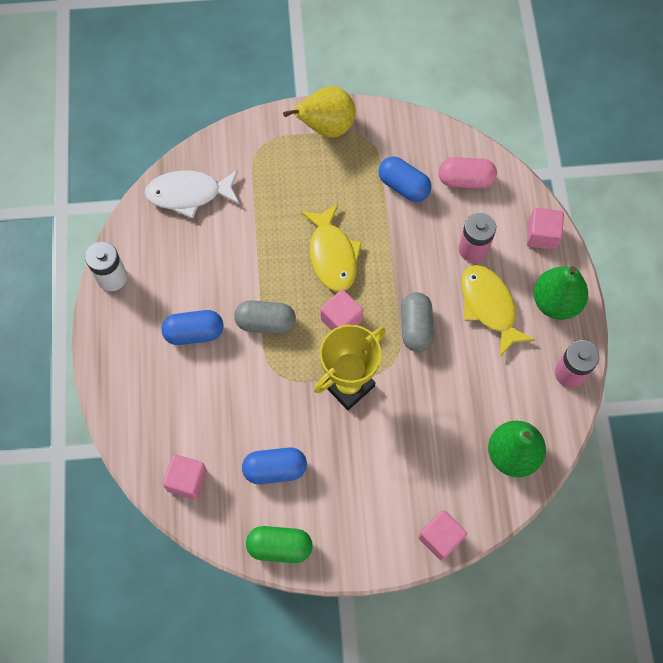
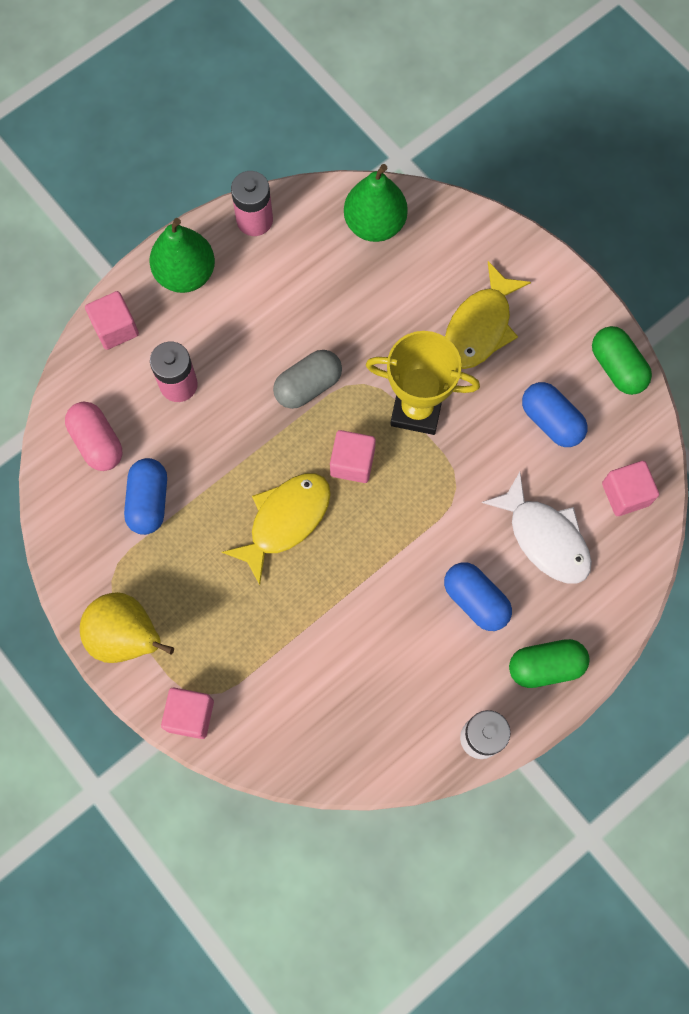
camera: 125 degrees left, 5 degrees up
(121, 345) = (545, 666): none -> green capsule
(189, 194) = (320, 730): white fish -> white fish (545, 537)
(266, 322) = (410, 535): grey capsule -> none
(440, 538) = (500, 238): pink cube -> pink cube (190, 715)
(489, 306) = (235, 331): yellow fish -> yellow fish (480, 326)

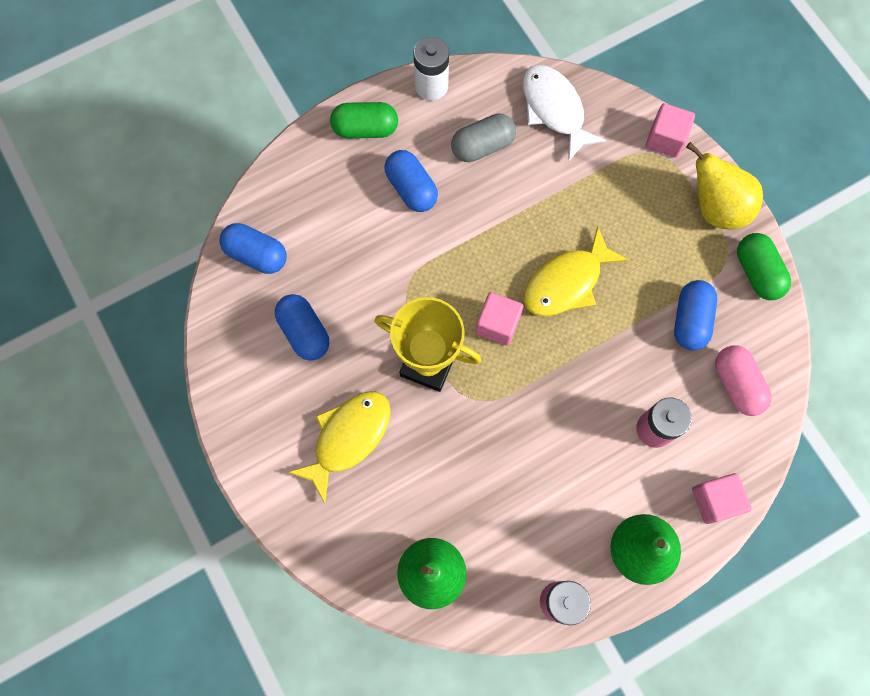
camera: 170 degrees left, 0 degrees up
(308, 386) = (528, 406): grey capsule -> grey capsule (482, 146)
(545, 537) = (338, 230): white fish -> white fish (554, 110)
(617, 367) = (227, 373): green capsule -> green capsule (757, 272)
(625, 494) = (256, 255): pink cube -> blue capsule

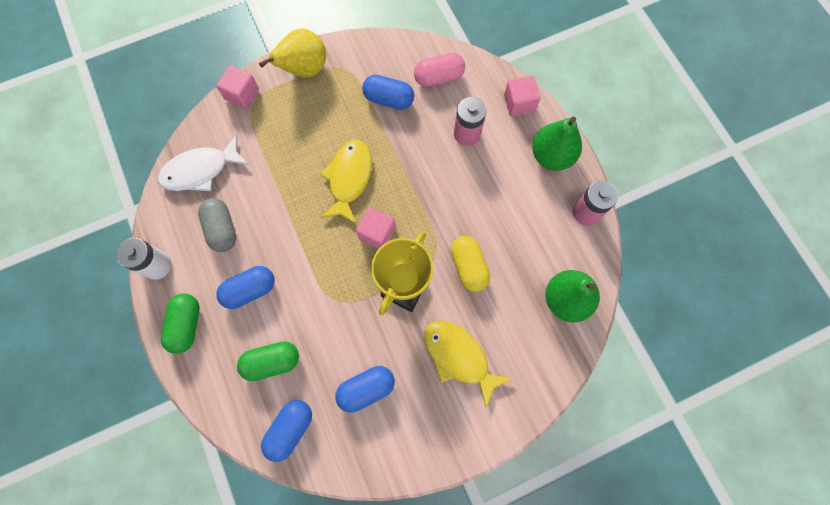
camera: 85 degrees left, 0 degrees up
(464, 443) = (468, 267): none -> yellow capsule
(567, 282) = (349, 179): yellow fish -> yellow fish turned 135 degrees counterclockwise
(757, 272) = (358, 51): green capsule -> green capsule (272, 362)

